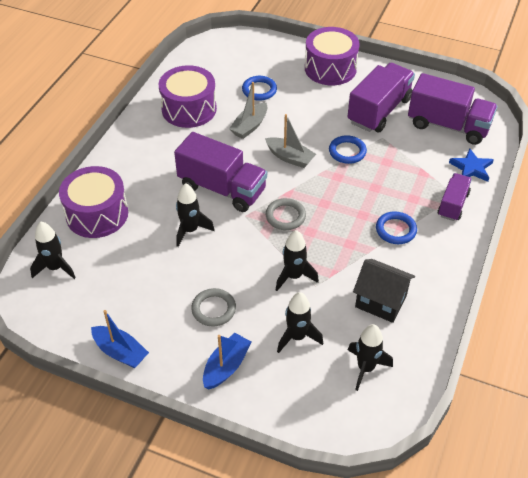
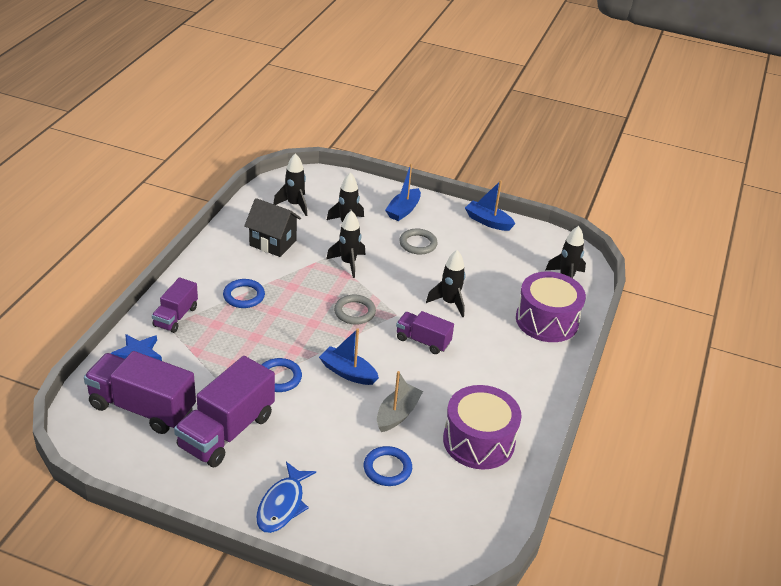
camera: 175 degrees right, 10 degrees down
(222, 188) = (423, 341): purple truck -> purple truck, size x0.57
(290, 157) = (348, 372): grey boat -> blue boat
(330, 68) = (282, 505): purple drum -> blue fish

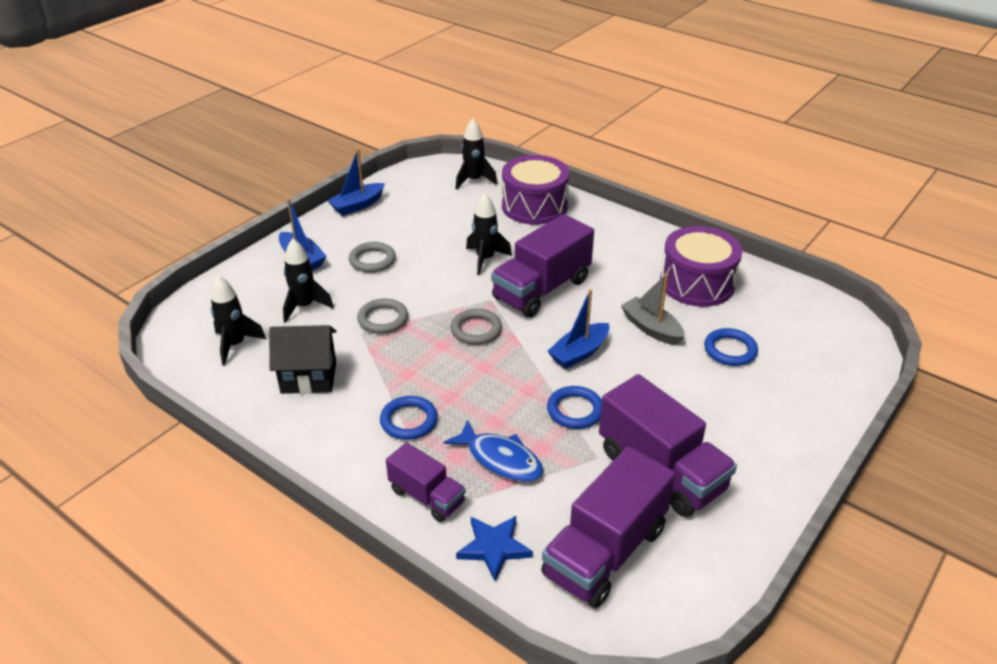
camera: 70 degrees left, 0 degrees up
(273, 243) = (308, 377): black house -> black house turned 45 degrees clockwise
(282, 505) = (780, 438): blue fish -> blue fish (500, 459)
(348, 263) = (383, 319): black rocket -> grey ring
(423, 341) = (541, 289): purple truck -> purple truck, size x1.74

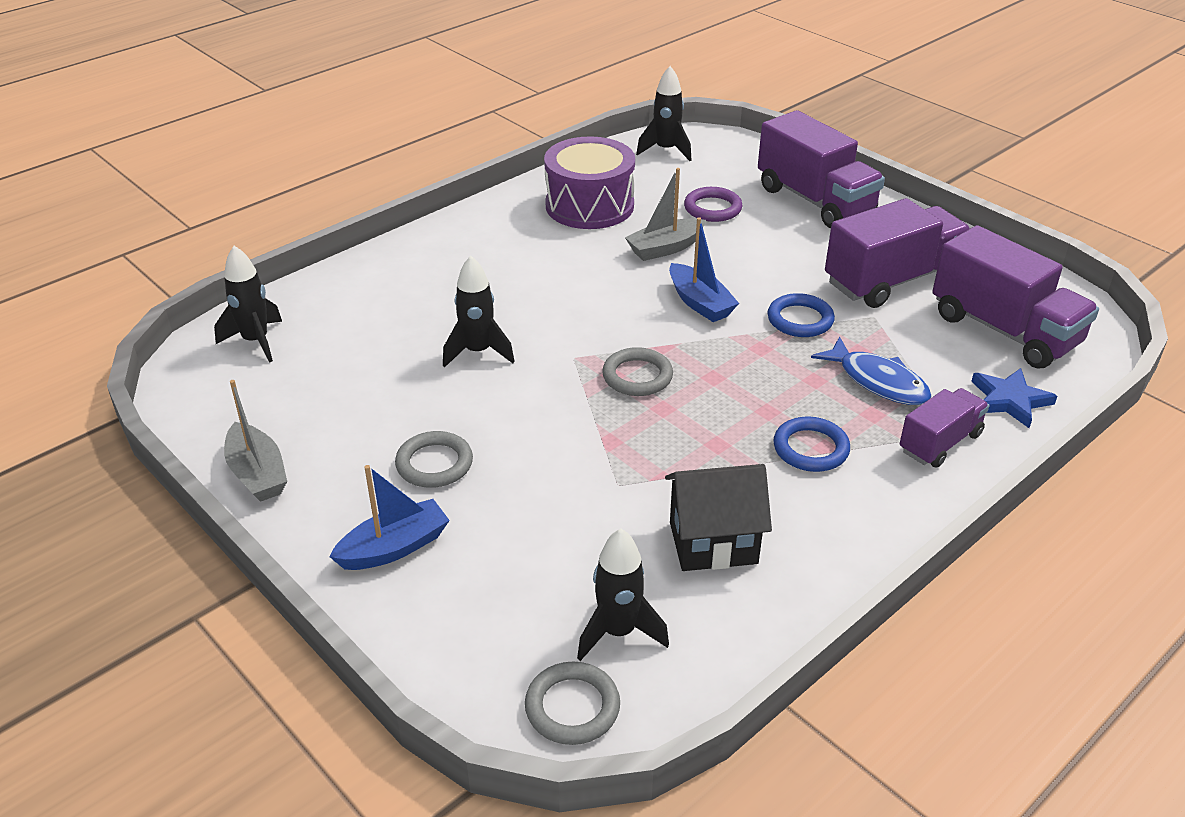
camera: 80 degrees left, 0 degrees up
(304, 306) = (536, 546): black rocket -> black rocket (666, 150)
(308, 377) = (713, 543): black house -> black house turned 75 degrees clockwise
(357, 205) = (257, 473): blue boat -> grey boat
(383, 319) = (592, 460): grey ring -> grey ring (572, 707)
(500, 459) = (878, 381): blue fish -> blue fish turned 90 degrees clockwise
(534, 206) = (362, 295): purple drum -> none
(541, 289) = (565, 313): purple truck -> purple truck (815, 200)
(730, 350) = (712, 208): blue ring -> purple ring

